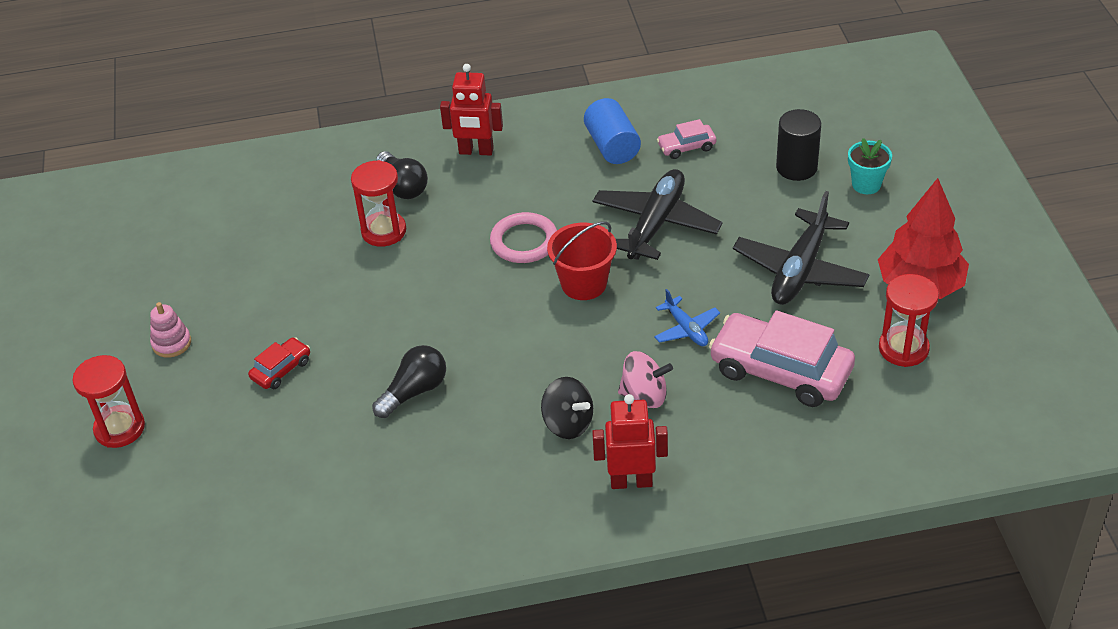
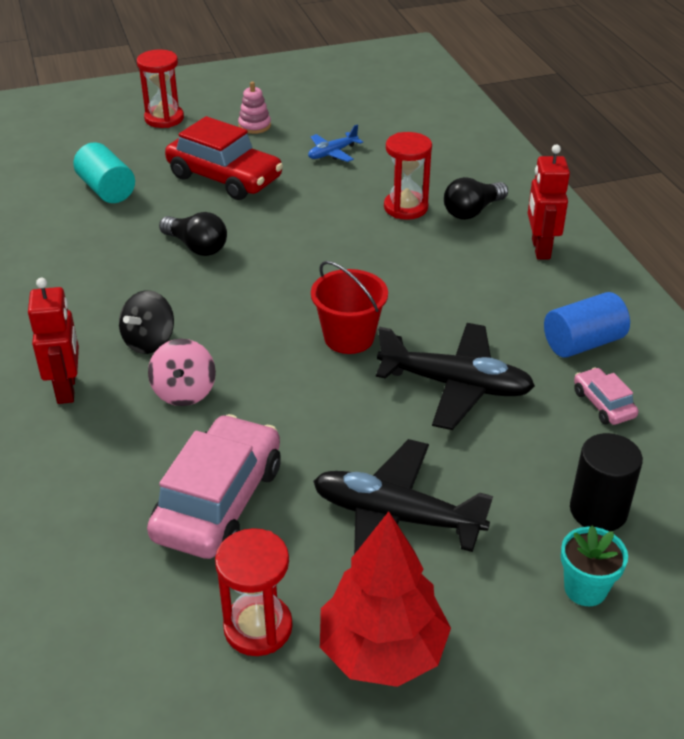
camera: 80 degrees right, 5 degrees down
(275, 475) = (107, 190): none -> turquoise cylinder
(281, 369) = (225, 177): red car -> red car, size x2.11
(524, 241) = (407, 292): pink ring -> none
(686, 329) = (285, 418): blue plane -> blue plane (332, 153)

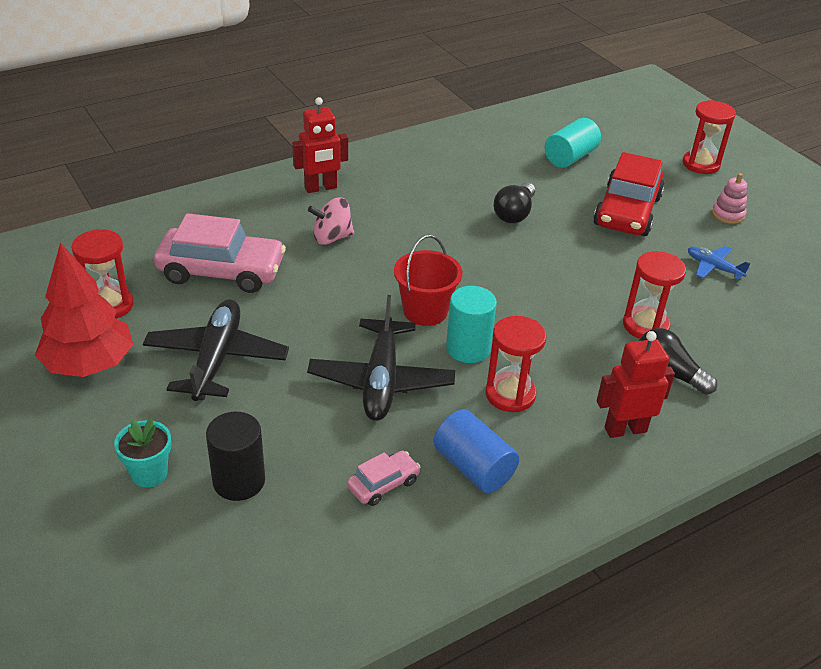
camera: 75 degrees right, 0 degrees up
(149, 341) = (384, 212): black spinning top -> none
(416, 318) = (468, 348): none -> turquoise cylinder
(488, 304) = (510, 394): none -> red hourglass

